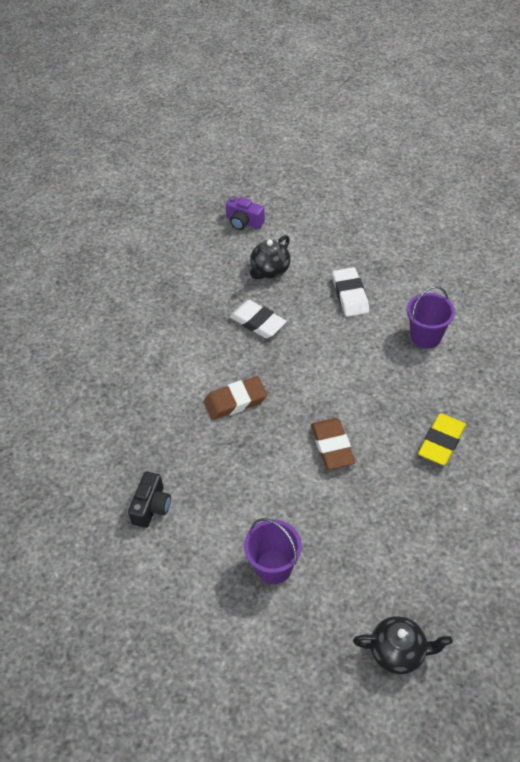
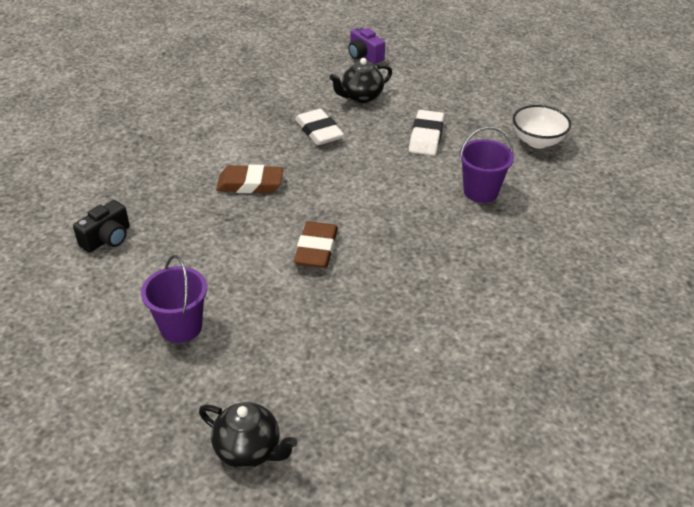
camera: 20 degrees right, 10 degrees down
(440, 267) = (537, 141): none -> white bowl
(441, 442) = (433, 283): yellow eraser -> none

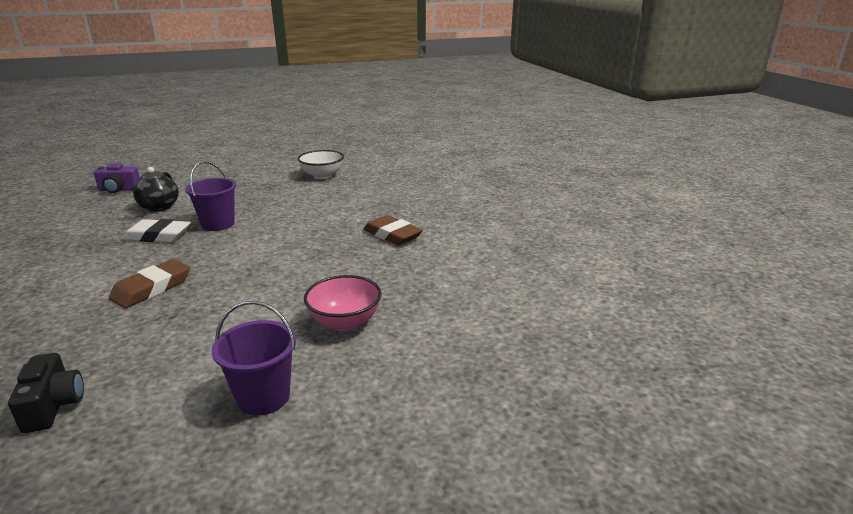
camera: 55 degrees left, 15 degrees down
(248, 450) = (465, 410): black teapot -> none
(300, 315) = (345, 322): none -> pink bowl
(316, 249) = (284, 286): brown eraser -> brown eraser (392, 235)
(426, 137) = (249, 203): white eraser -> none
(480, 191) = (334, 207): purple bucket -> purple bucket (218, 224)

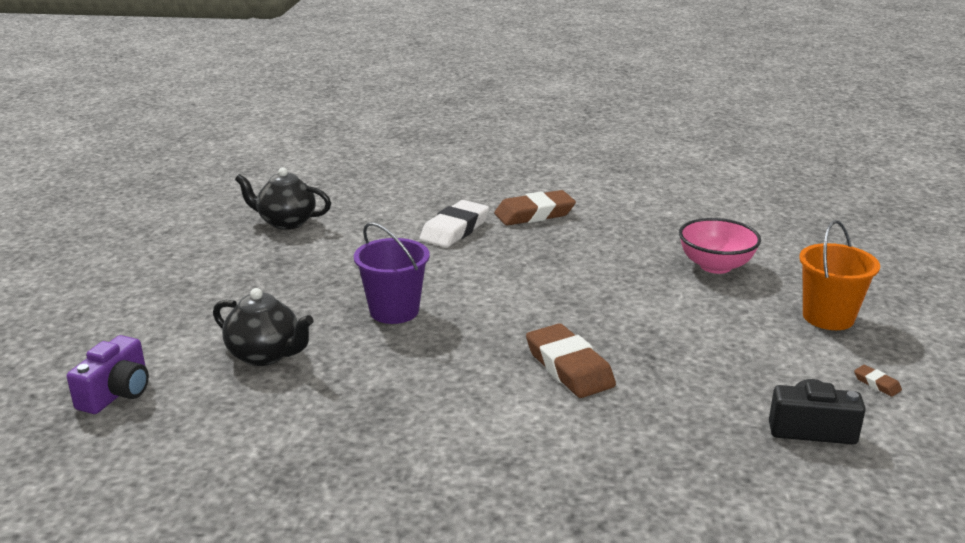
camera: 65 degrees left, 0 degrees up
(131, 440) = (877, 383): none -> brown eraser
(158, 236) = (393, 359): white eraser -> white eraser (455, 230)
(263, 397) = (828, 317): purple bucket -> orange bucket
(322, 176) = (286, 222): white bowl -> black teapot

